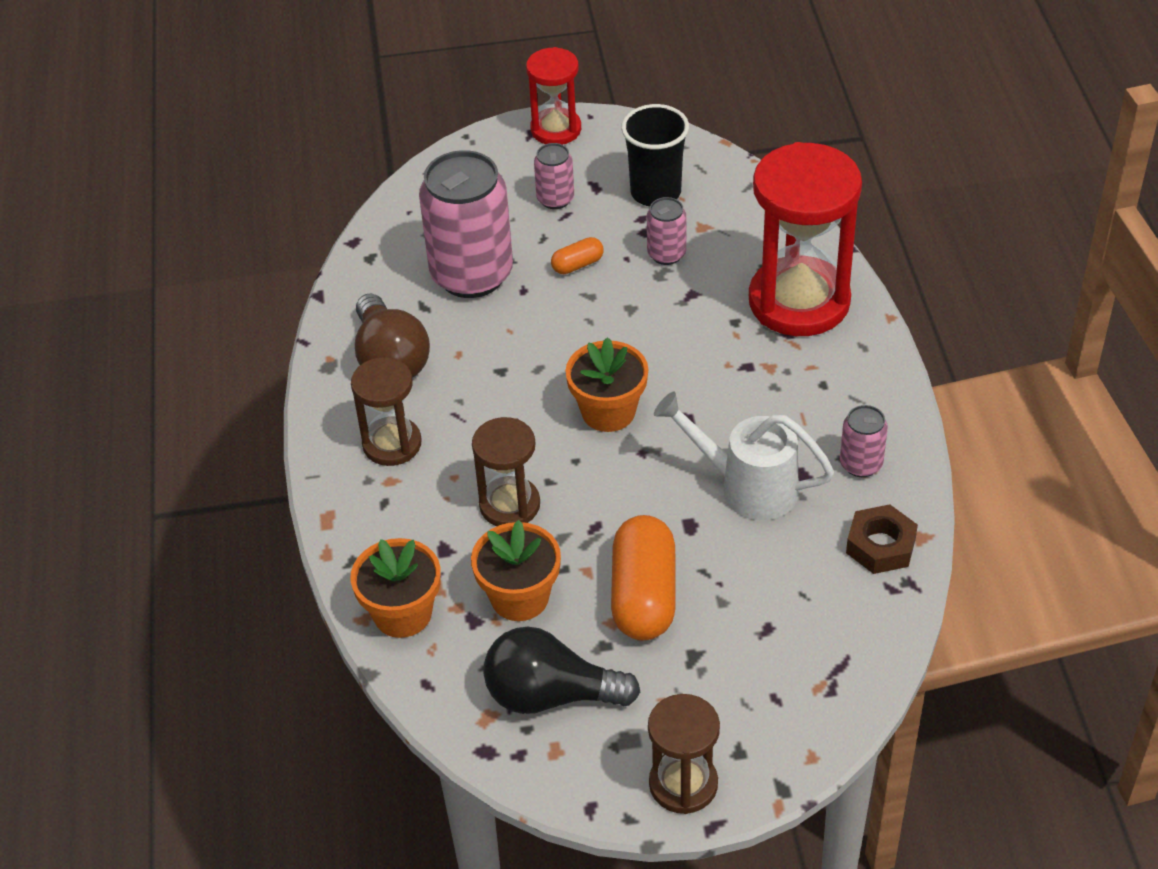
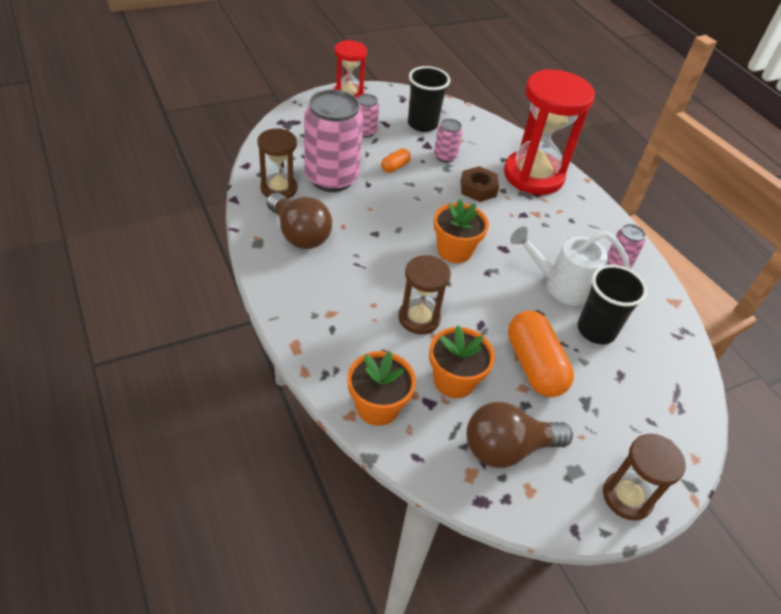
camera: 25 degrees left, 0 degrees up
(392, 444) = (322, 288): brown hourglass -> brown hourglass (279, 189)
(550, 695) = (507, 448): black light bulb -> brown light bulb
(765, 560) = (596, 330): none -> black cup
(880, 546) = (656, 310): brown nut -> brown nut (478, 188)

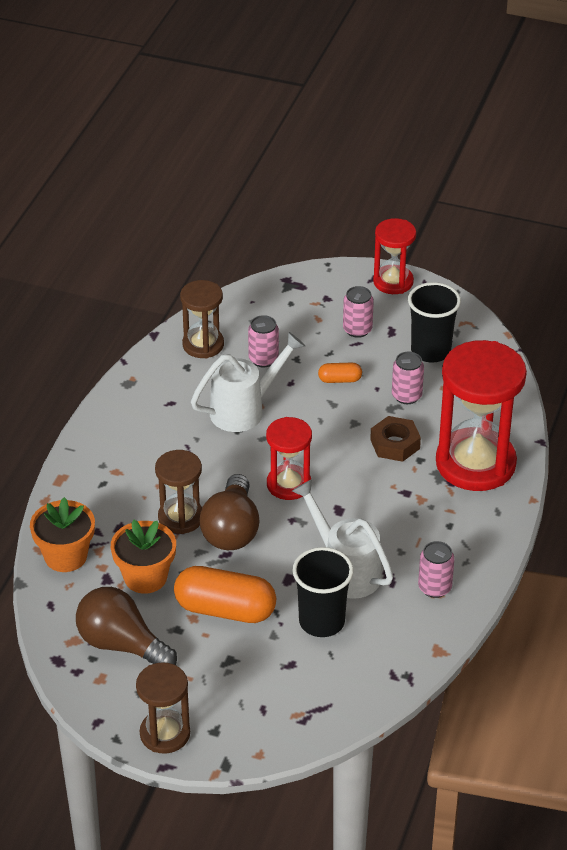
camera: 50 degrees right, 5 degrees down
(299, 234) = (170, 394): brown light bulb -> brown light bulb (231, 530)
(331, 178) = (263, 359): pink can -> pink can, size x0.47
(362, 217) = (244, 410): none -> white watering can
(454, 250) = (289, 484): orange flower pot -> red hourglass
(534, 365) = (225, 609): orange capsule -> orange capsule turned 75 degrees clockwise

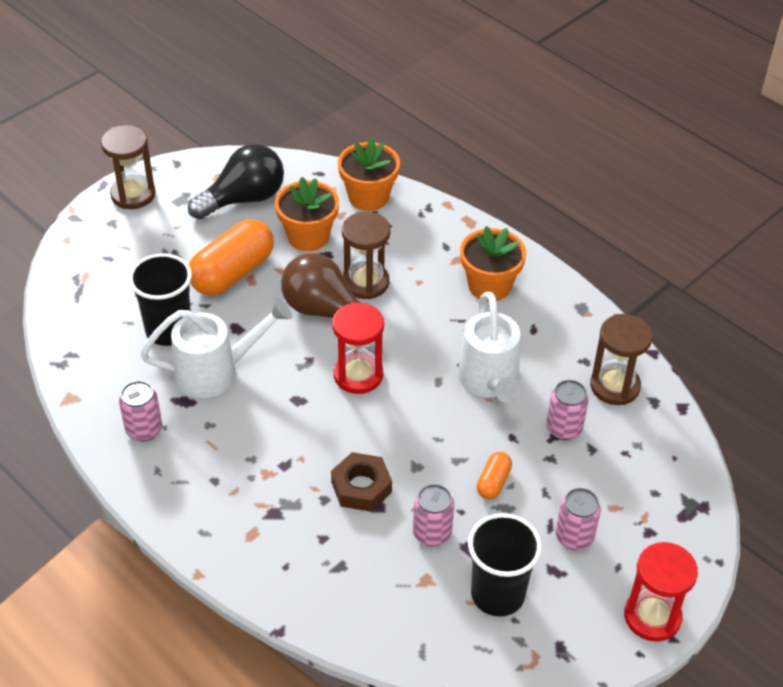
camera: 115 degrees right, 5 degrees up
(121, 644) = (243, 199): brown light bulb -> black light bulb
(136, 441) = (489, 285): none -> orange flower pot
(475, 463) = (285, 547): red hourglass -> none

